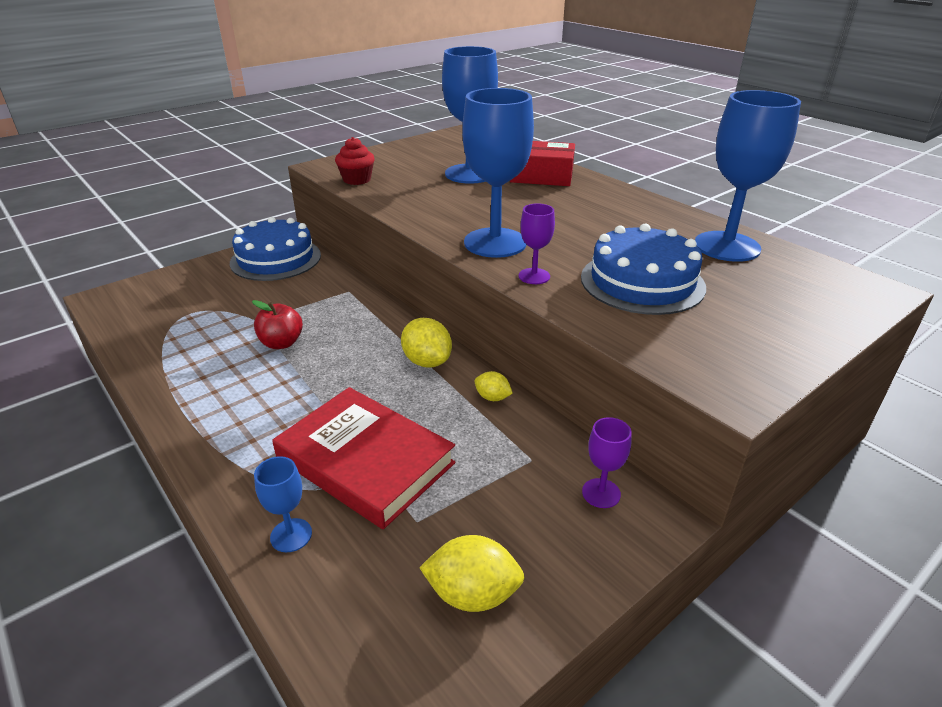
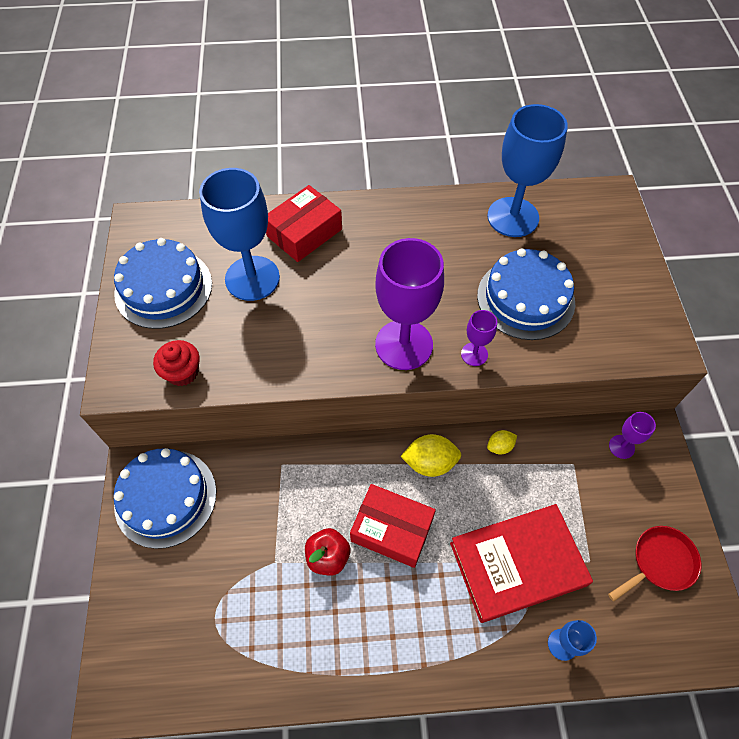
camera: 55 degrees left, 25 degrees up
(336, 366) = (392, 530): none -> red box
(418, 154) = (163, 288): none -> blue cake
(472, 594) = (659, 563): yellow lemon -> red pan
(495, 243) = (404, 345): blue goblet -> purple goblet

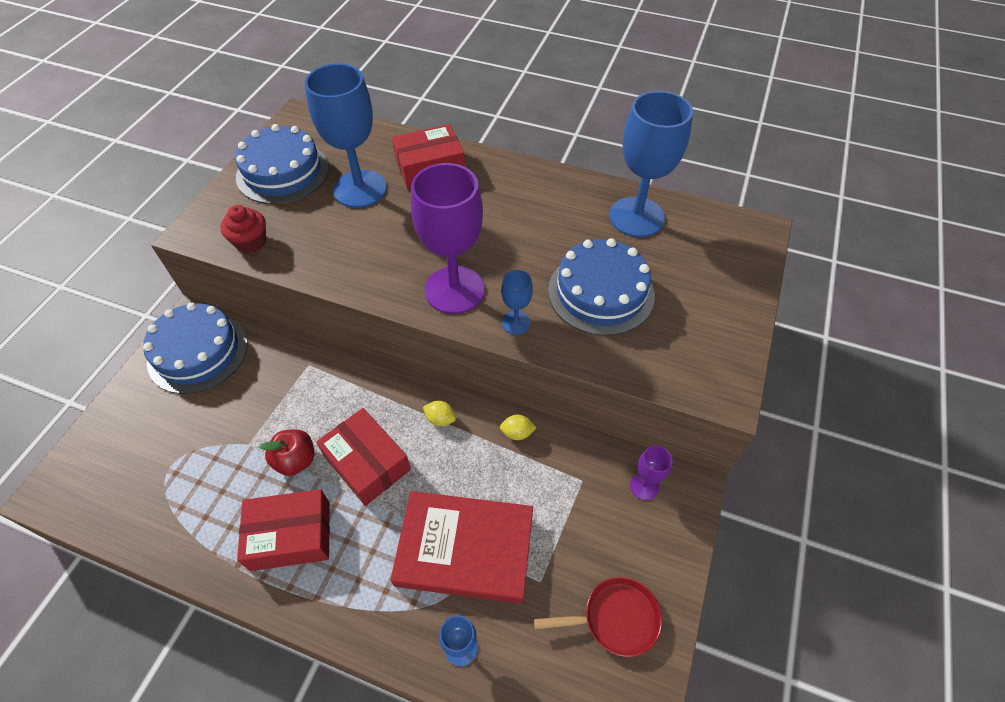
camera: 25 degrees right, 5 degrees down
(367, 624) = (290, 536): none -> red box
(430, 463) = (440, 419): yellow lemon -> yellow lemon, size x0.57
(474, 354) = (516, 323): purple goblet -> blue goblet

